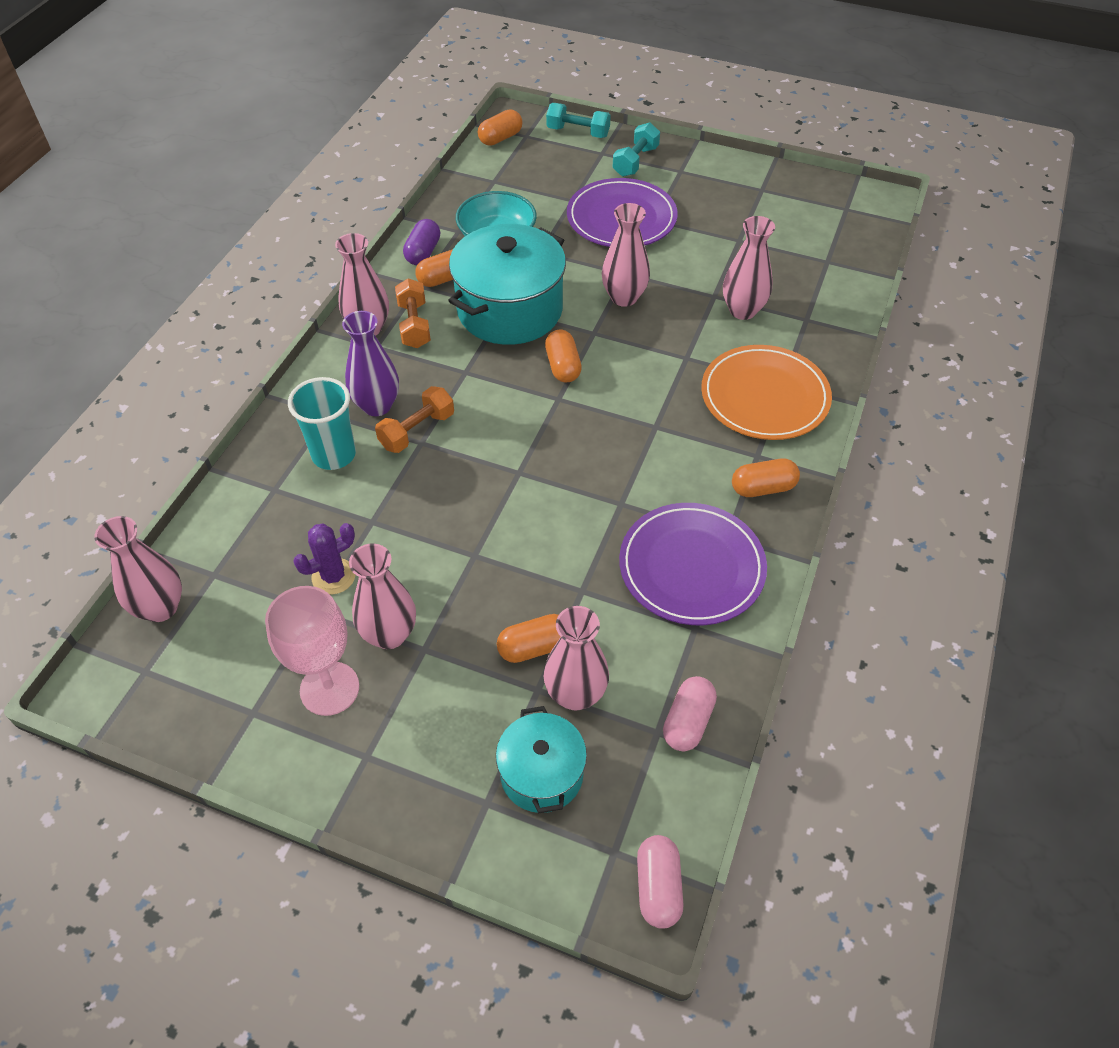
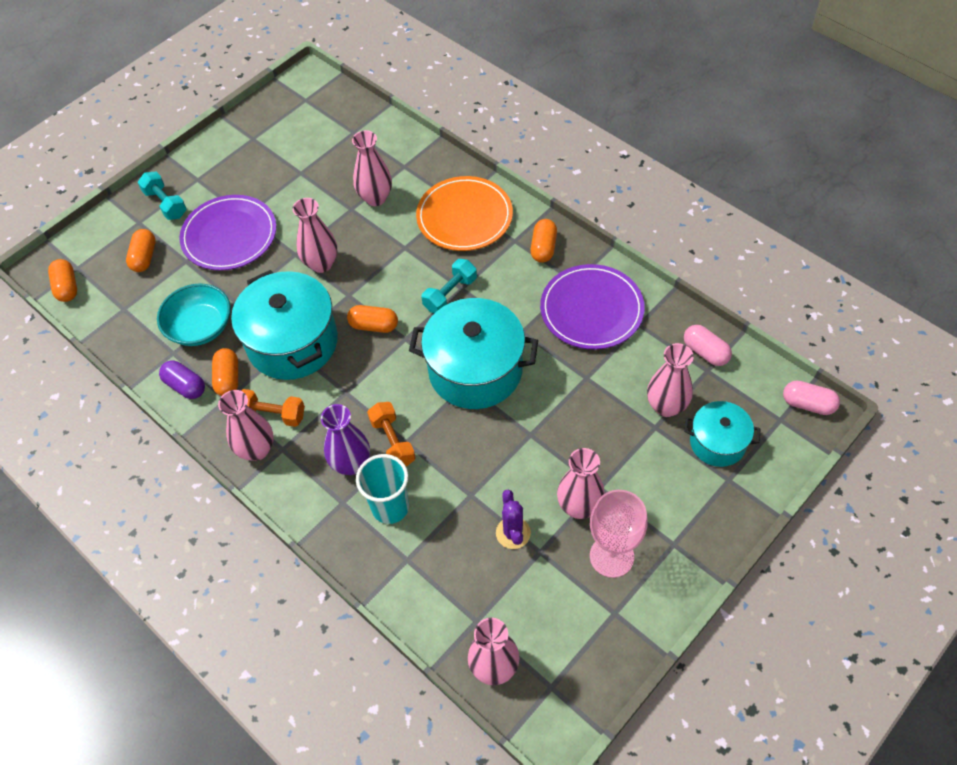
camera: 65 degrees left, 5 degrees up
(534, 647) = (622, 419): orange capsule -> orange capsule (144, 257)
(543, 475) = (475, 370): none -> turquoise pot
(578, 132) = (99, 230): turquoise dumbbell -> turquoise dumbbell (450, 294)

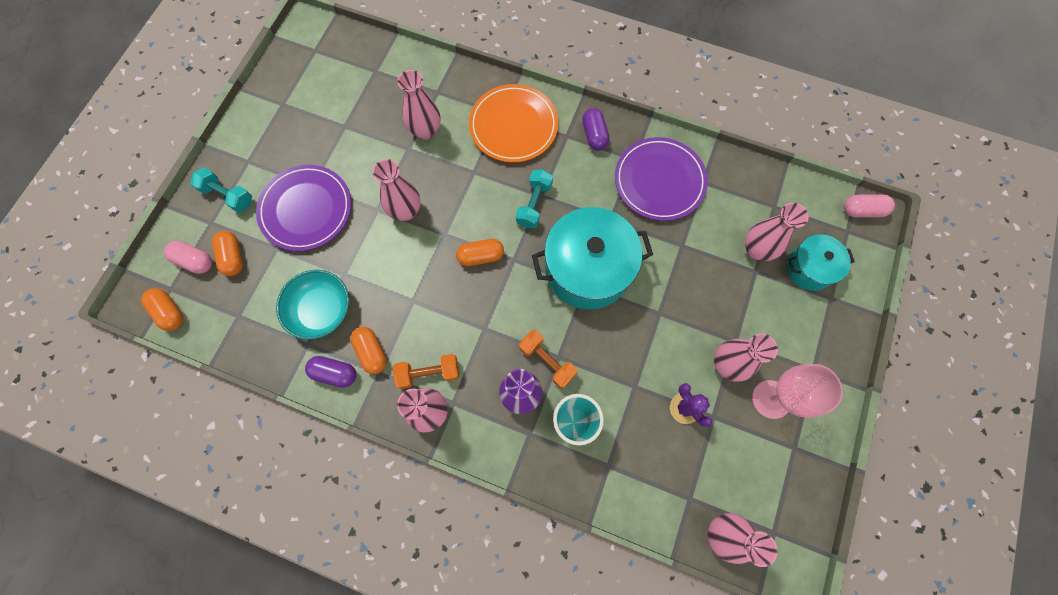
camera: 25 degrees left, 15 degrees up
(292, 342) = (415, 297): turquoise pot -> none
(543, 248) = (594, 135): orange capsule -> purple capsule
(705, 352) = (766, 190): pink capsule -> pink capsule (194, 261)

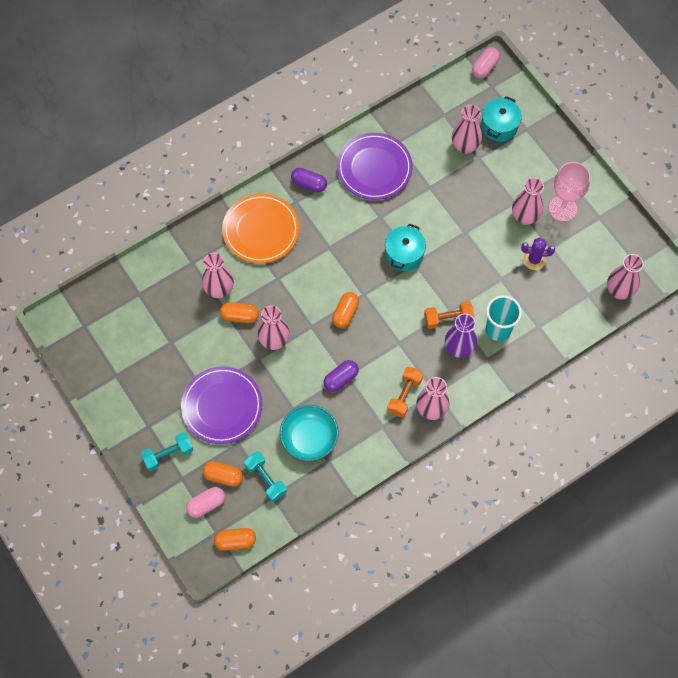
camera: 55 degrees left, 5 degrees down
(335, 373) = (362, 454): purple capsule -> purple capsule (341, 379)
(371, 352) = (364, 422): orange capsule -> orange capsule (240, 316)
(534, 204) = (332, 256): turquoise dumbbell -> turquoise dumbbell (266, 479)
(587, 269) = (404, 254): turquoise pot -> turquoise pot, size x0.56

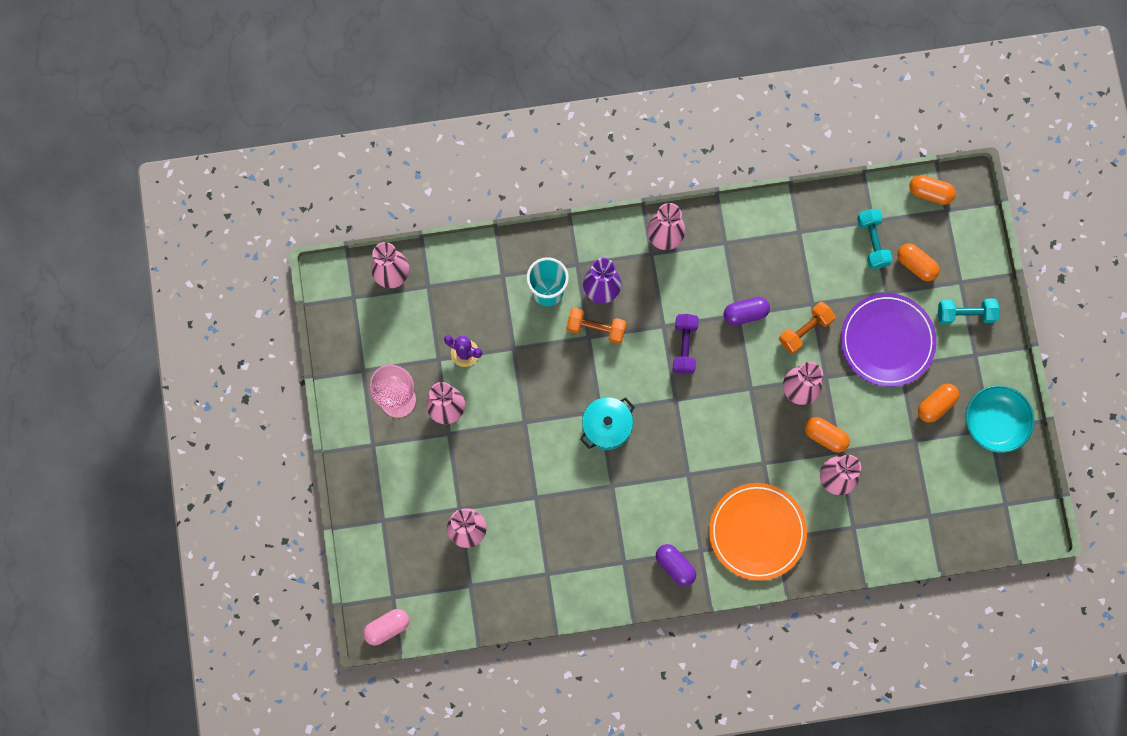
camera: 155 degrees left, 10 degrees up
(206, 504) = (945, 243): pink capsule -> none
(309, 438) = (808, 264): turquoise bowl -> turquoise bowl (994, 422)
(345, 313) = (706, 386): orange capsule -> orange capsule (936, 405)
(374, 168) = (588, 551): purple plate -> none
(375, 334) = (684, 346): none -> purple dumbbell
(404, 395) = (685, 265): orange dumbbell -> orange dumbbell (805, 330)
(499, 126) = (413, 539): turquoise pot -> none

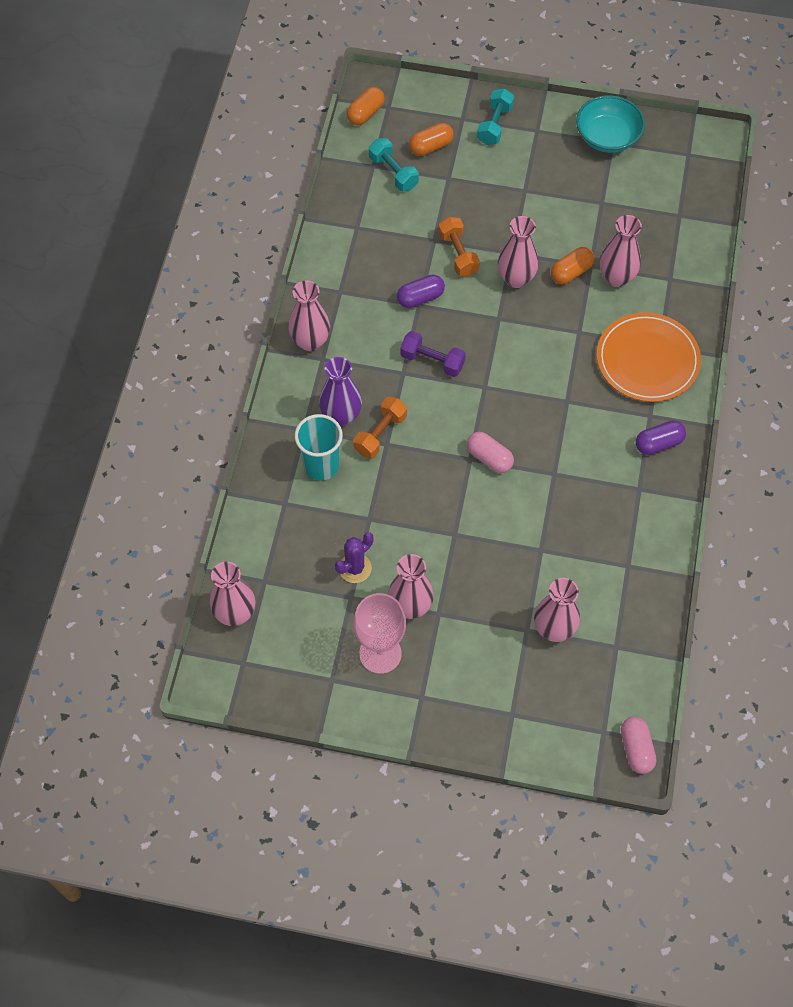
camera: 70 degrees left, 15 degrees down
(606, 426) = (489, 458): turquoise pot -> pink capsule
(745, 313) = (420, 298): purple capsule -> purple capsule turned 60 degrees clockwise
(872, 242) = (393, 172): turquoise dumbbell -> turquoise dumbbell turned 45 degrees clockwise
(887, 341) = (496, 192): purple plate -> none
(936, 405) = (573, 175): orange capsule -> none

